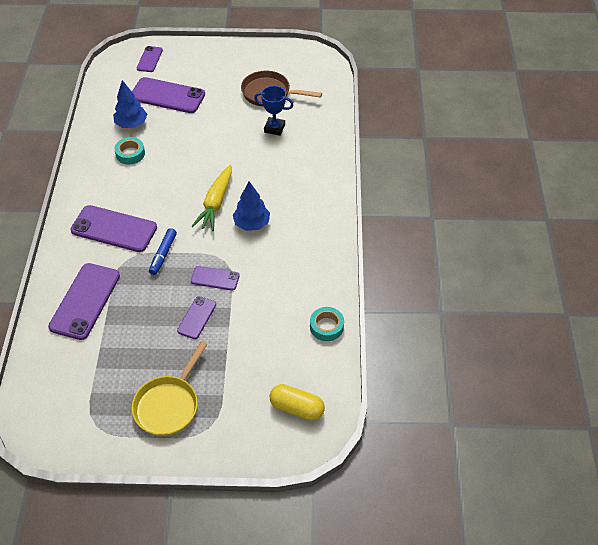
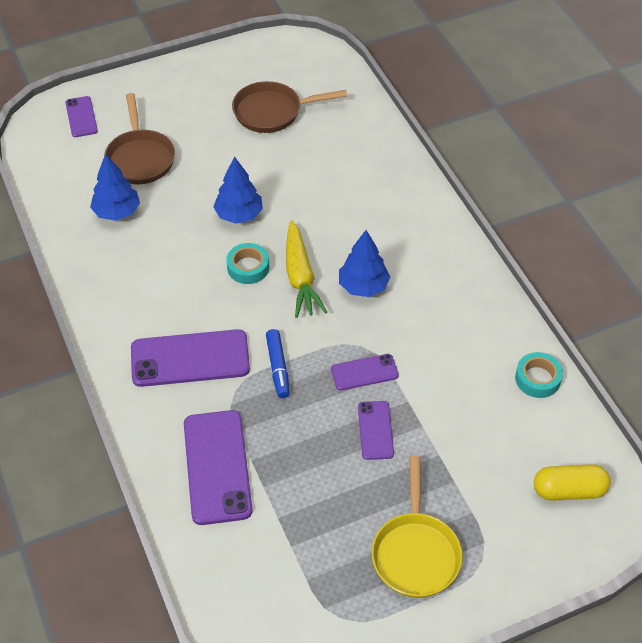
camera: 25 degrees left, 0 degrees up
(130, 154) = (143, 252): turquoise tape -> turquoise tape (248, 267)
(167, 96) = (140, 158): purple phone -> brown pan
(204, 151) = (239, 215): none -> blue tree
(274, 128) = (309, 155): blue trophy -> none

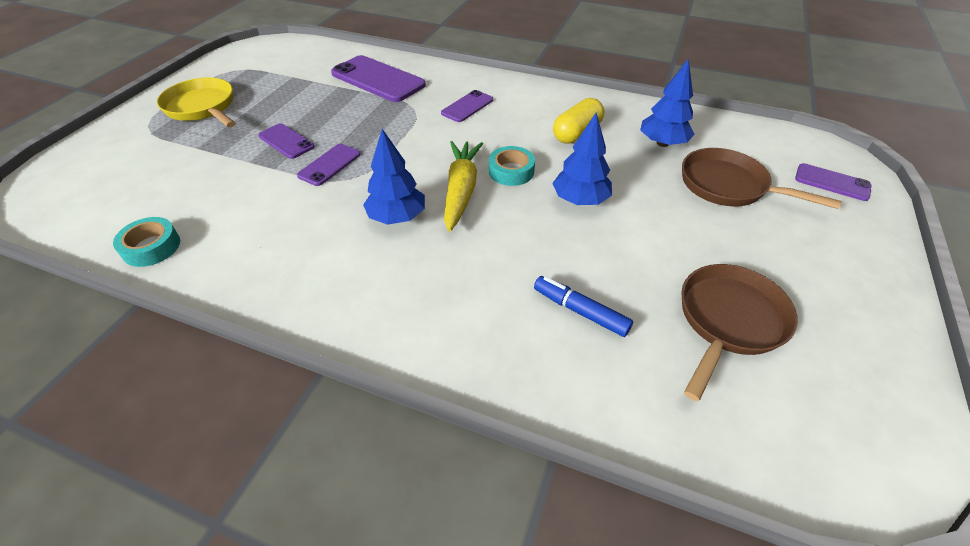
camera: 135 degrees right, 5 degrees down
(190, 359) = (467, 106): purple phone -> purple phone, size x0.55
(278, 367) = (401, 133): blue marker -> blue marker (580, 311)
(300, 277) = (461, 190): yellow carrot -> yellow carrot turned 60 degrees clockwise
(569, 490) = (83, 189): yellow capsule -> yellow capsule (577, 133)

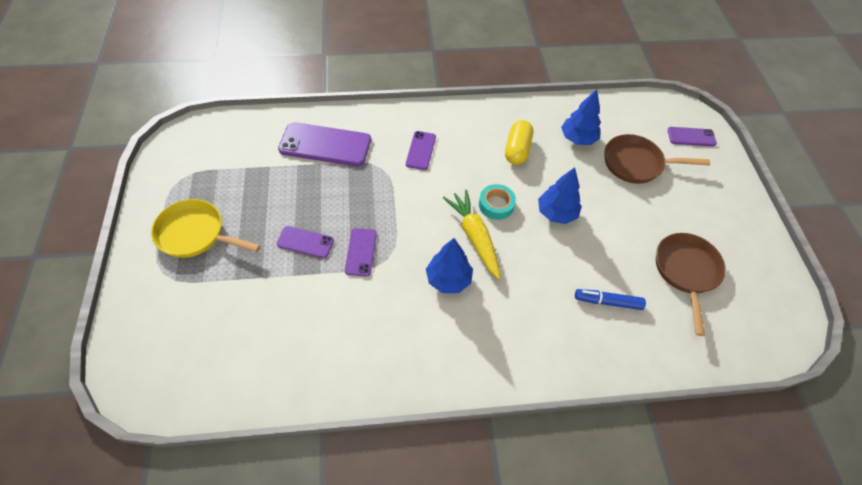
camera: 30 degrees left, 10 degrees up
(151, 247) = (291, 384): turquoise tape -> none

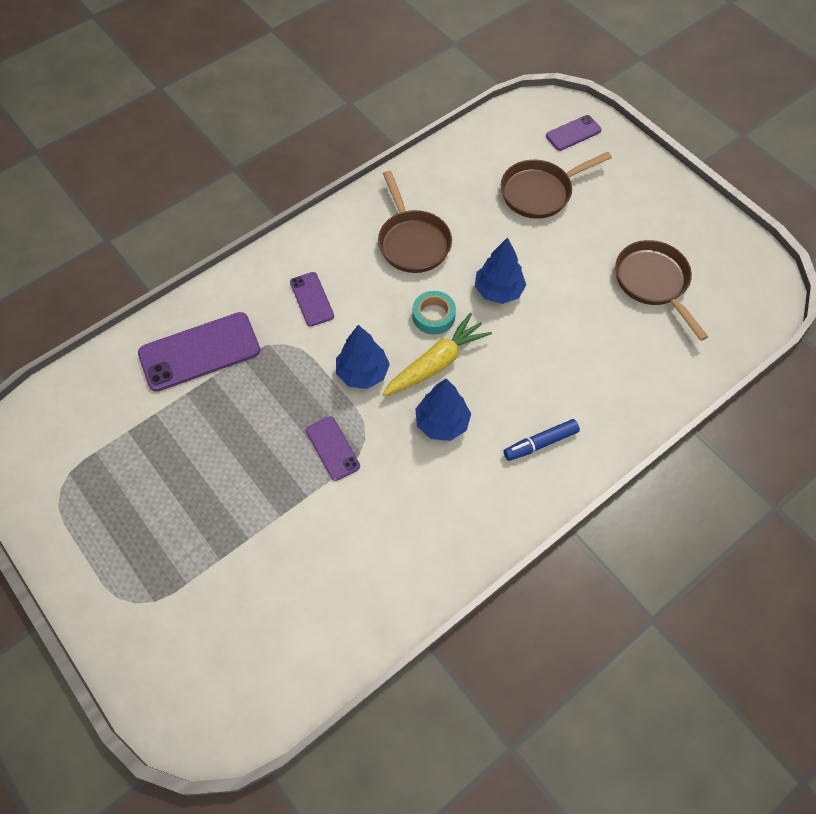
camera: 30 degrees left, 5 degrees up
(195, 234) = (133, 539): yellow pan -> none
(305, 242) = (265, 473): purple phone -> none
(474, 237) = (436, 363): yellow carrot -> yellow carrot turned 105 degrees clockwise
(517, 150) = (412, 242): yellow capsule -> brown pan
(578, 138) = (465, 195): blue tree -> blue tree (362, 373)
(607, 302) = (604, 355): blue marker -> blue marker (540, 443)

